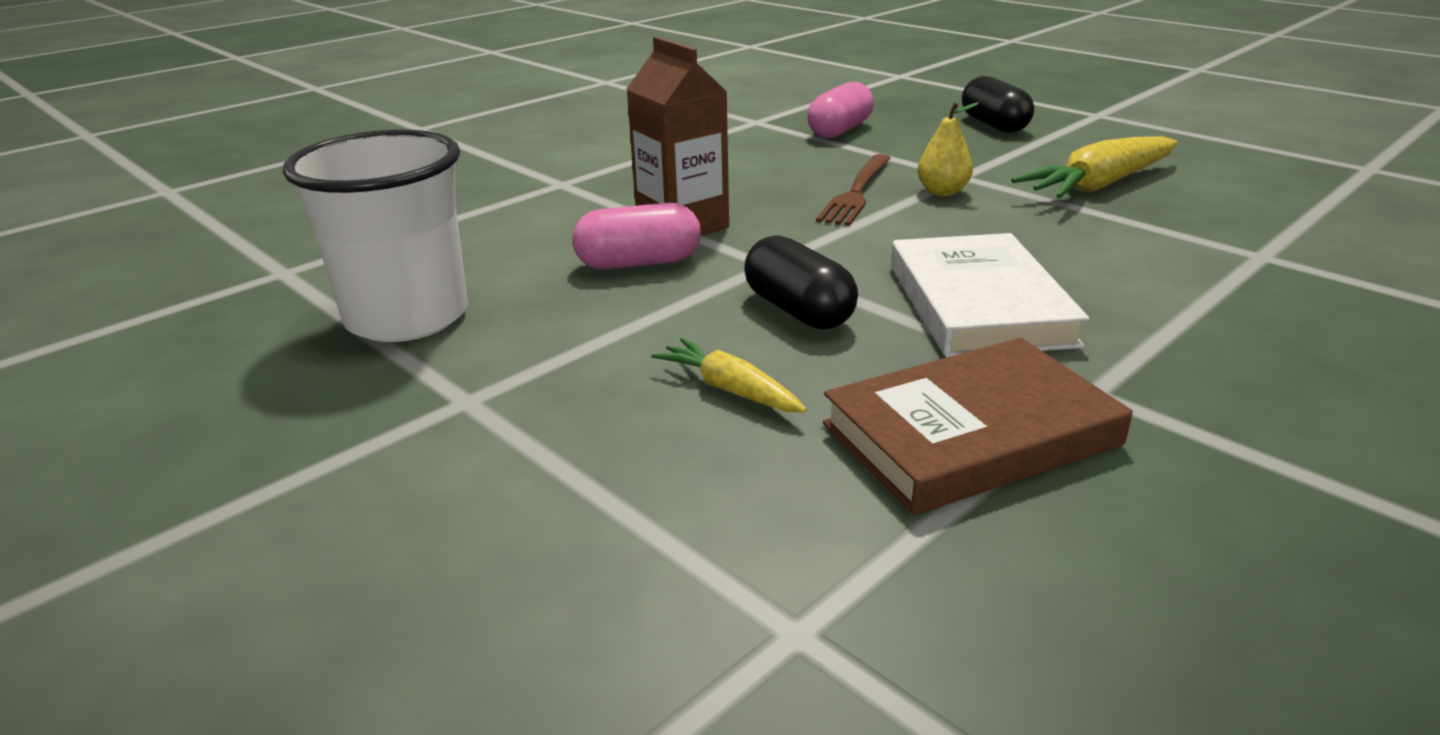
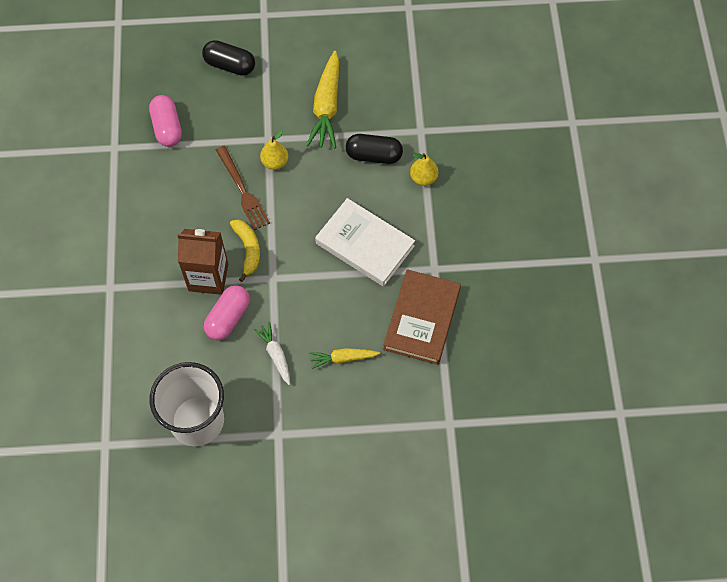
camera: 50 degrees left, 35 degrees up
(632, 325) = (275, 355): none -> white carrot
(777, 230) = (248, 249): none -> yellow banana
(798, 310) = (316, 299): black capsule -> black capsule (374, 155)
(1206, 295) = (423, 178): none -> yellow pear

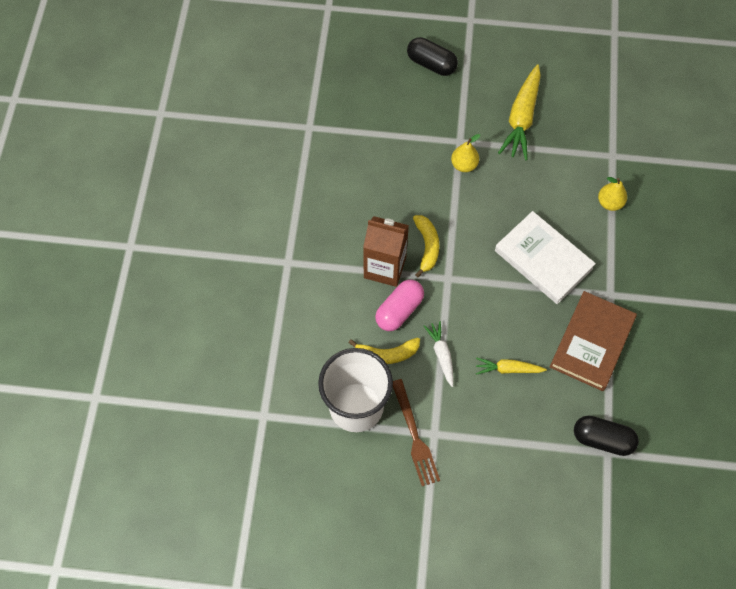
camera: 10 degrees right, 0 degrees up
(167, 128) = (363, 115): pink capsule -> none
(221, 363) = (387, 354): none -> yellow banana
(242, 190) = (428, 187): brown fork -> brown fork (414, 435)
(374, 155) = (563, 173): black capsule -> black capsule (602, 439)

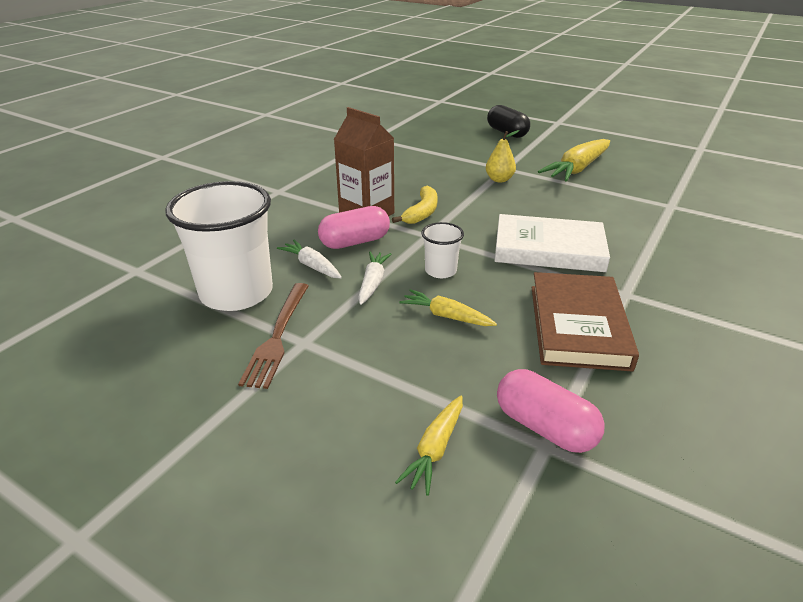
camera: 25 degrees right, 30 degrees down
(387, 354) = (312, 266): yellow banana -> white carrot
(480, 320) = (440, 271): none -> white cup
(543, 260) = (548, 249): white book -> white book turned 60 degrees counterclockwise
(554, 481) = (435, 449): none -> yellow carrot
(592, 343) = (578, 326): brown book -> brown book turned 45 degrees counterclockwise
(602, 439) = (544, 427): black capsule -> pink capsule
(610, 203) = (654, 231): yellow pear -> none

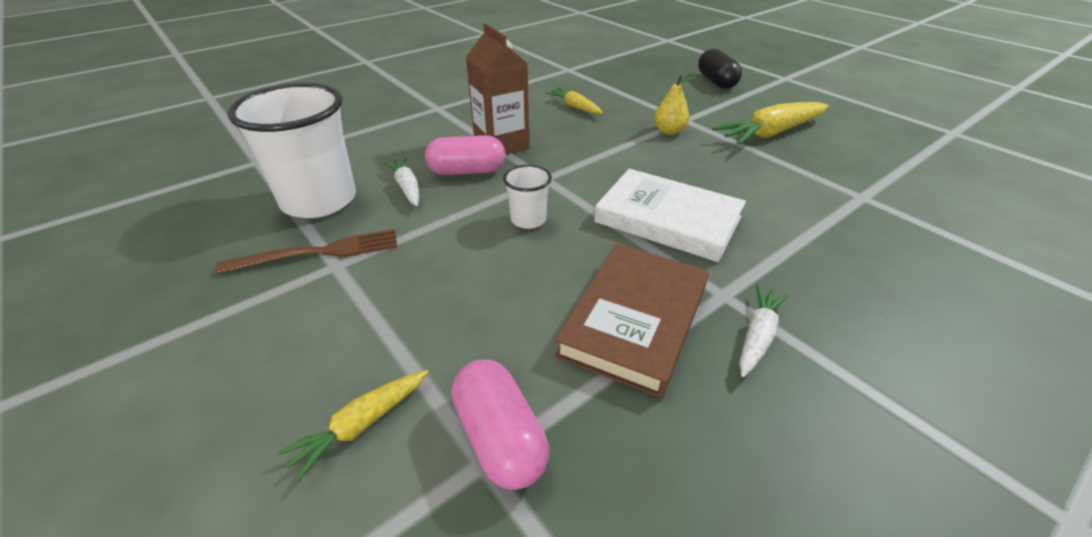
camera: 20 degrees right, 5 degrees up
(277, 336) = (318, 253): brown fork -> brown fork turned 135 degrees counterclockwise
(373, 283) = (450, 218): white carrot -> white carrot (757, 336)
(422, 212) = (558, 153): yellow banana -> none
(446, 316) = (495, 272): yellow carrot -> yellow carrot (575, 107)

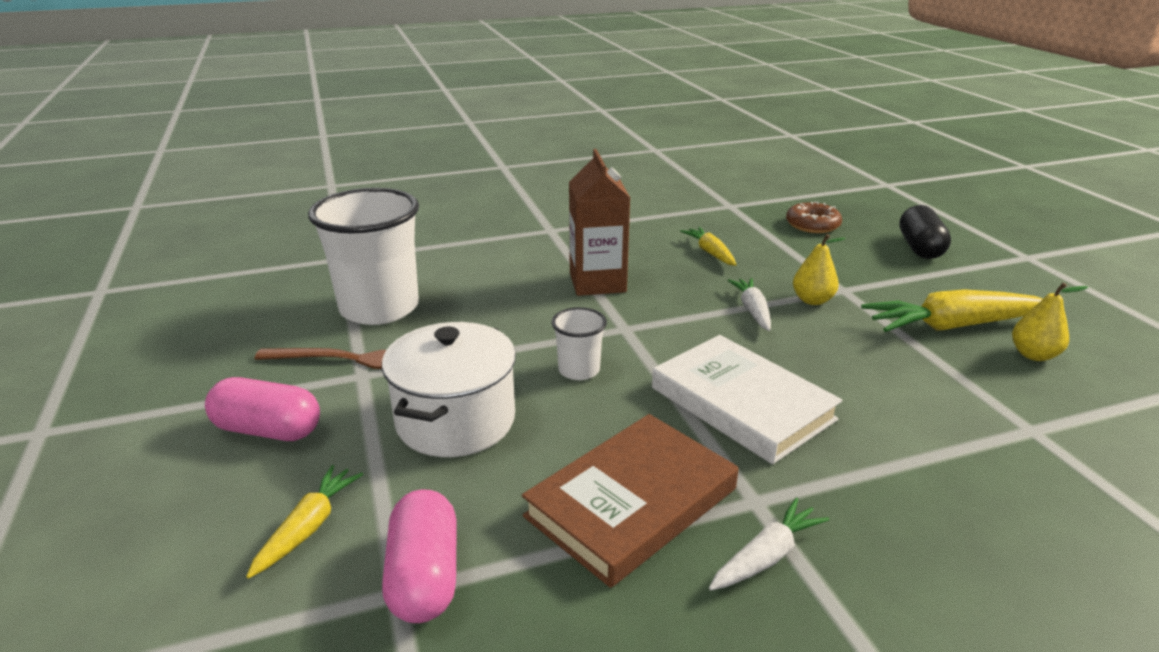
camera: 20 degrees right, 10 degrees down
(362, 425) = (308, 527): yellow carrot -> yellow carrot turned 135 degrees clockwise
(407, 188) = (471, 311): white carrot -> white carrot (752, 310)
(448, 287) = (456, 421): none -> white pot
(467, 171) = (543, 305): pink capsule -> pink capsule (268, 430)
(635, 75) = (812, 225): none -> brown donut
(831, 144) = (1033, 355): none -> yellow pear

